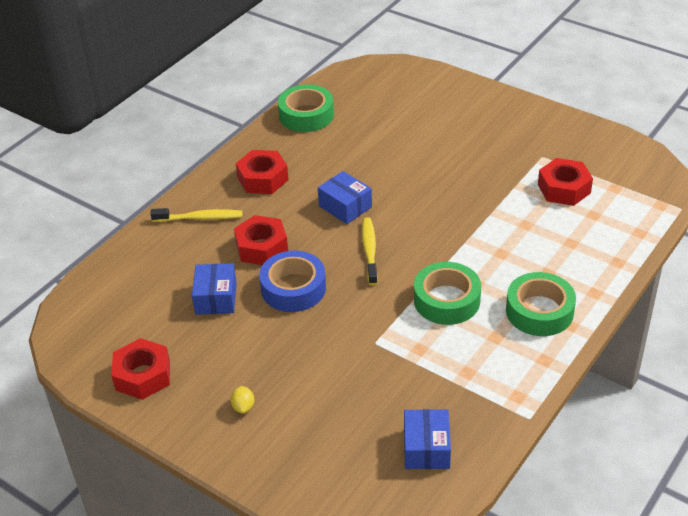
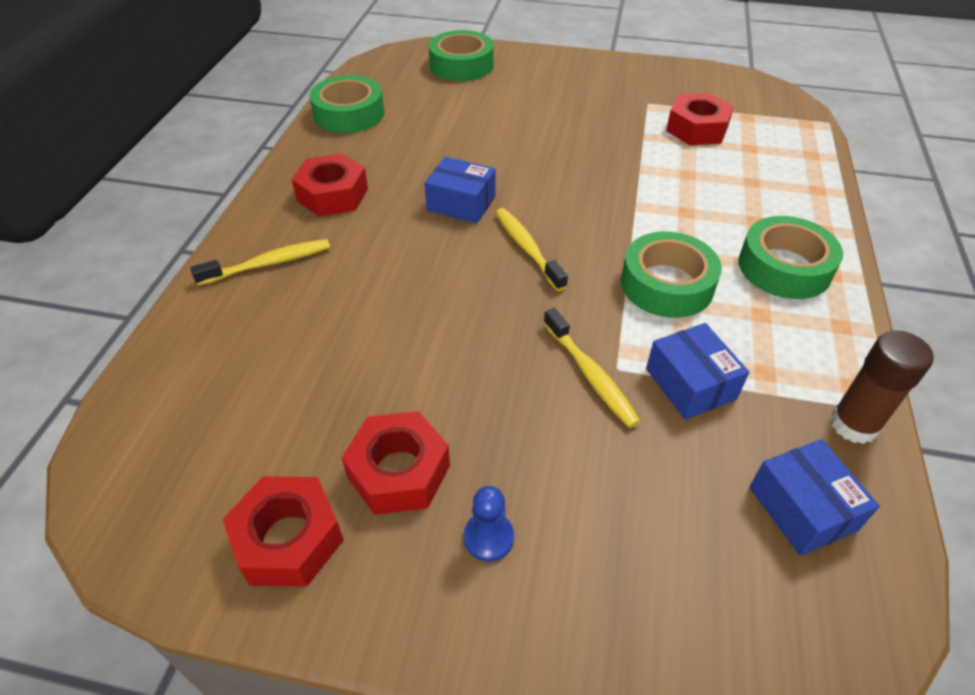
camera: 25 degrees left, 5 degrees up
(216, 298) = (349, 370): blue box -> blue box (690, 384)
(243, 407) = (488, 537): yellow lemon -> blue pawn
(261, 247) = (379, 280): red nut -> red nut (398, 471)
(293, 288) = (456, 324): blue tape -> none
(356, 342) = (590, 375): none -> yellow toothbrush
(415, 88) = (461, 65): none -> green tape
(498, 417) = (853, 424): none -> brown glue stick

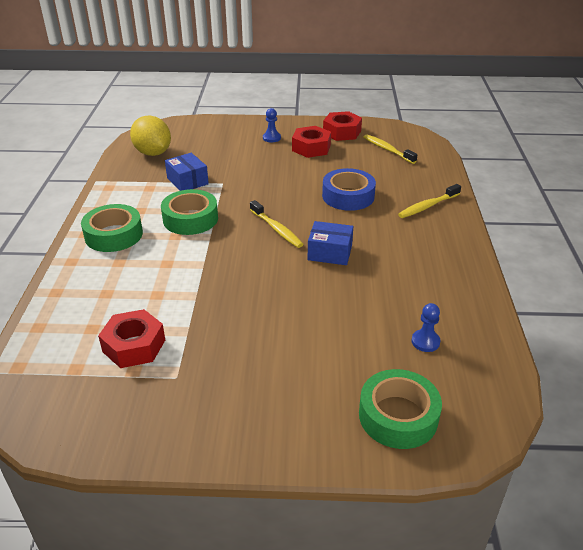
camera: 170 degrees right, 10 degrees down
(332, 195) = (423, 249): red nut -> none
(349, 114) = (470, 324): green tape -> none
(387, 302) = (348, 196): none -> blue tape
(405, 105) = (425, 342): none -> blue pawn
(590, 375) = (235, 180): yellow toothbrush -> yellow toothbrush (387, 149)
(802, 508) = (153, 153): blue box -> yellow lemon
(853, 424) = (117, 175): brown glue stick -> none

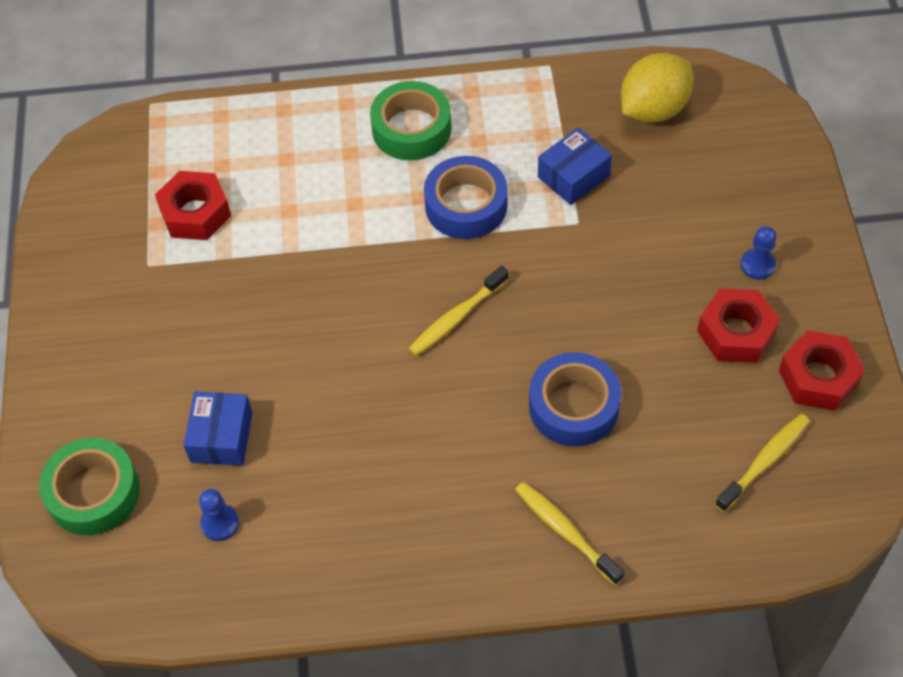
camera: 85 degrees right, 20 degrees up
(190, 219) = (466, 205): green tape -> blue tape
(330, 252) = (406, 394): blue box -> blue box (221, 437)

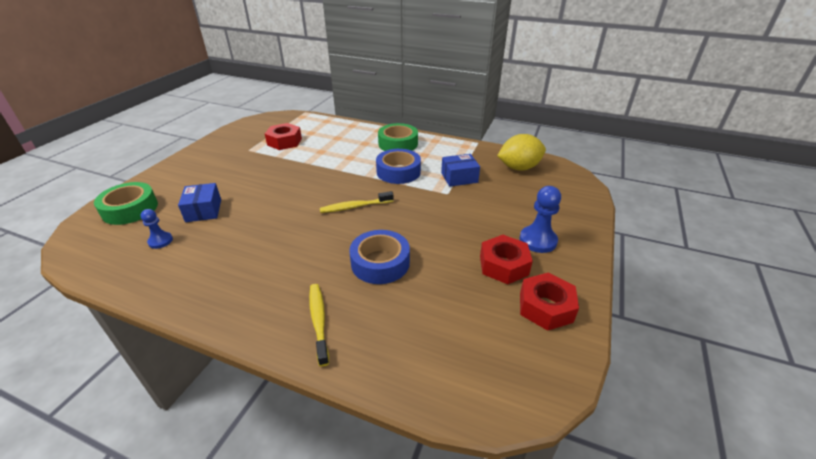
camera: 25 degrees right, 20 degrees down
(221, 437) = (203, 210): blue box -> blue box turned 45 degrees counterclockwise
(757, 265) = (538, 240): blue pawn -> blue pawn, size x1.65
(765, 461) = (477, 339): yellow toothbrush -> none

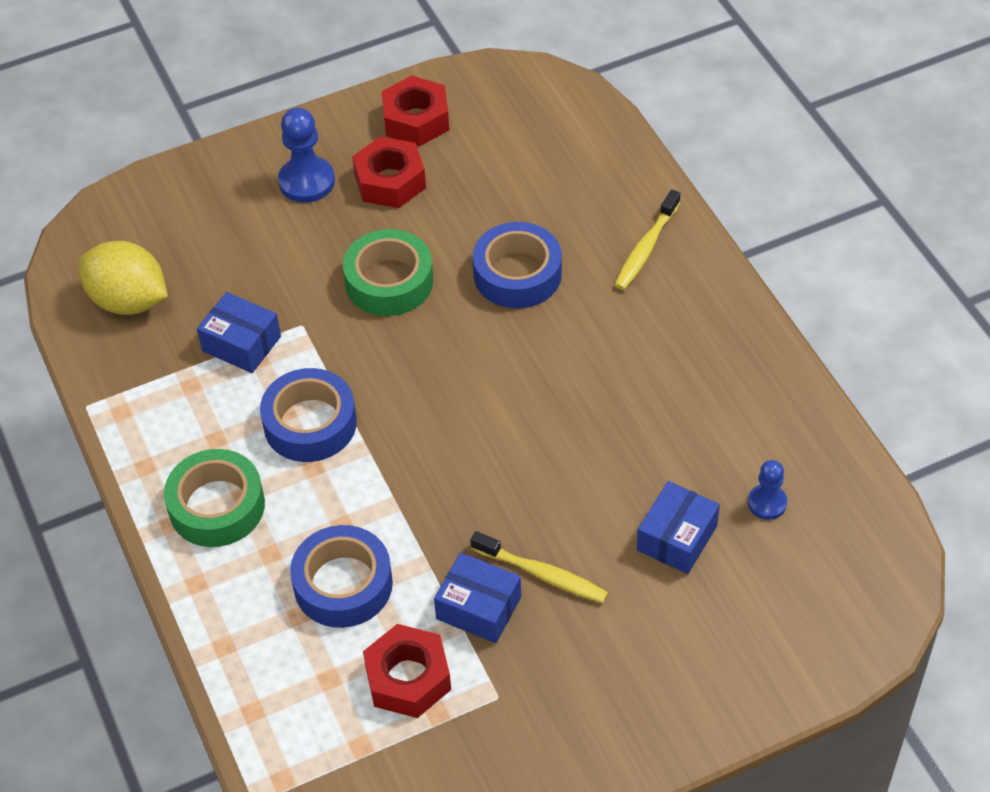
camera: 135 degrees left, 15 degrees up
(130, 209) = (790, 625): green tape -> green tape (389, 281)
(275, 162) = (478, 608): none -> blue box
(331, 148) = (343, 584): none -> blue tape
(355, 207) = (455, 389): yellow toothbrush -> yellow toothbrush (542, 574)

